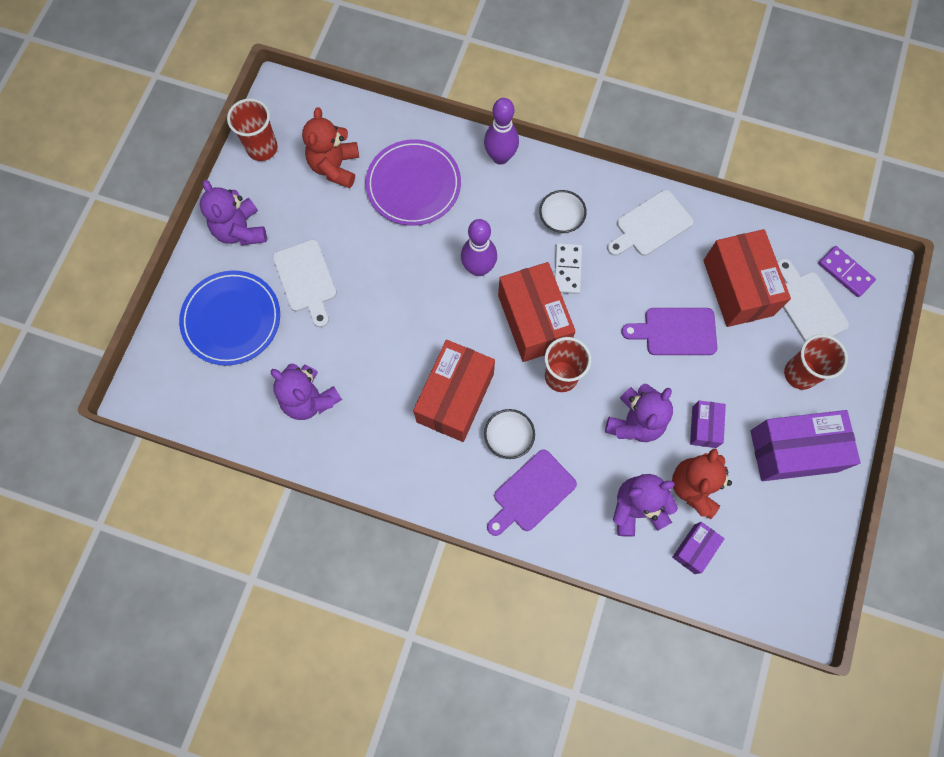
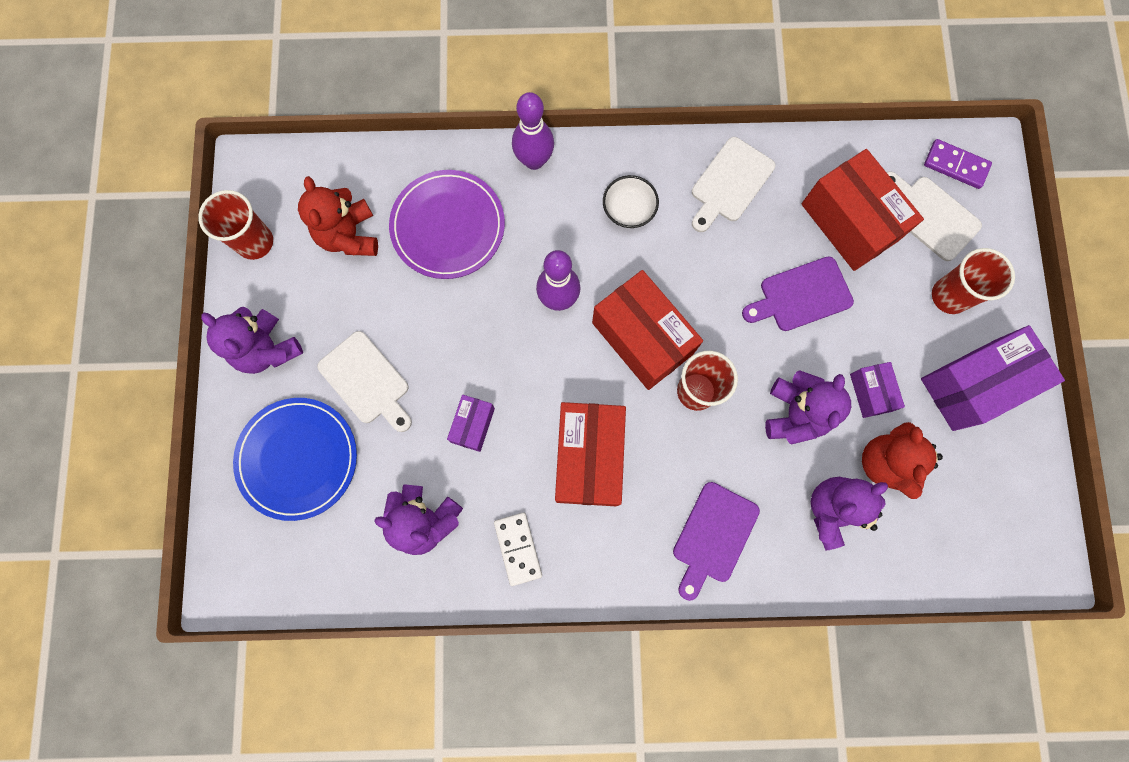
camera: 20 degrees left, 5 degrees up
(508, 437) = (665, 482): white bowl -> none
(567, 269) = (657, 266): white domino -> white domino (518, 548)
(694, 549) = (910, 533): purple box -> purple box (473, 425)

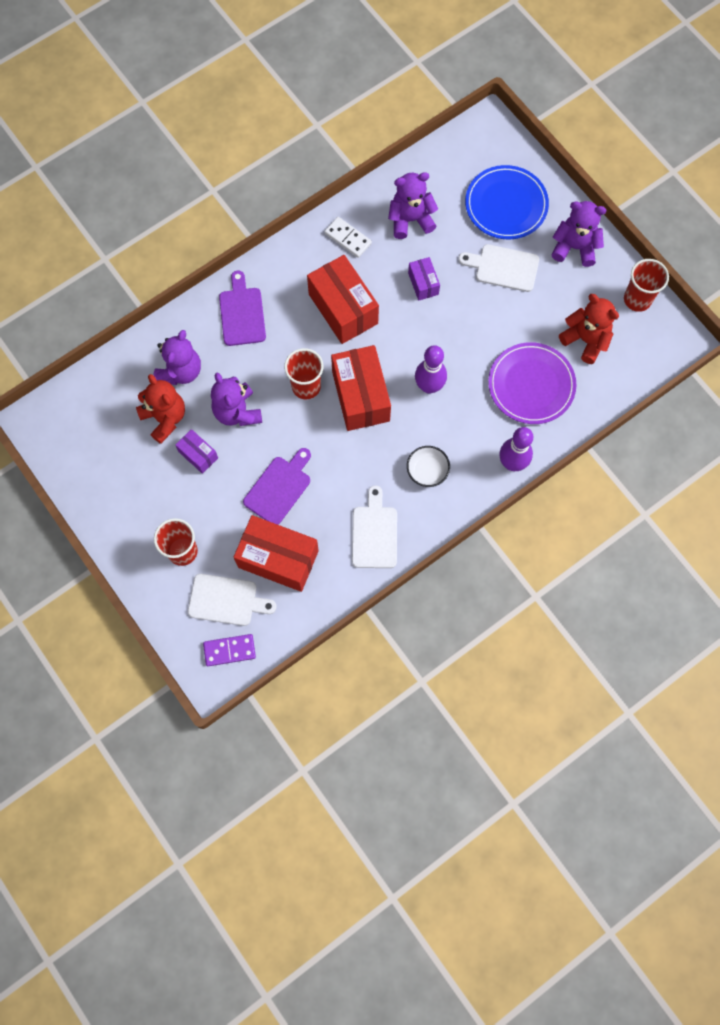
camera: 145 degrees right, 5 degrees down
(642, 338) = (360, 396): red box -> red box turned 60 degrees clockwise
(973, 384) = (135, 502): purple box -> none

